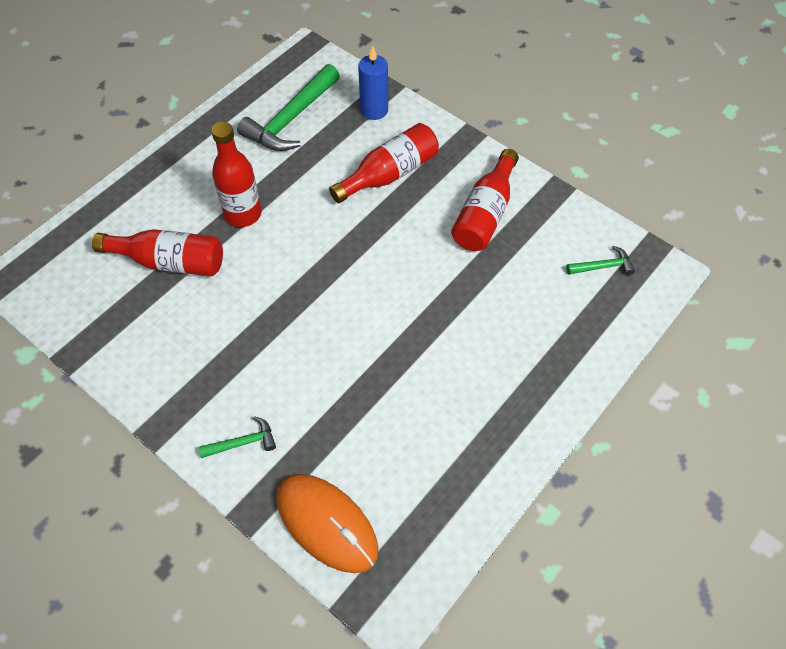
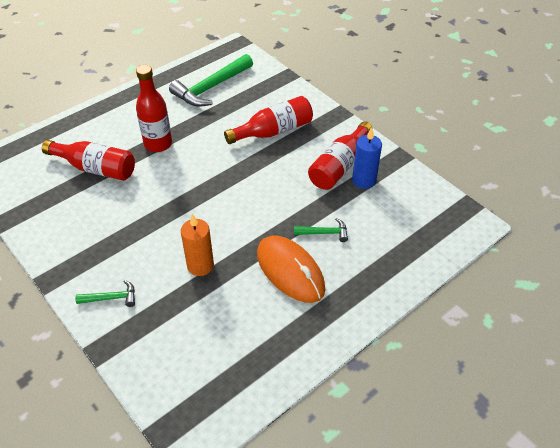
camera: 10 degrees right, 10 degrees down
(326, 524) = (158, 366): orange mouse -> orange mouse (290, 271)
(343, 380) = (200, 265): none -> orange candle
(374, 110) = (273, 89): blue candle -> blue candle (364, 180)
(602, 266) = (424, 214): green hammer -> green hammer (324, 233)

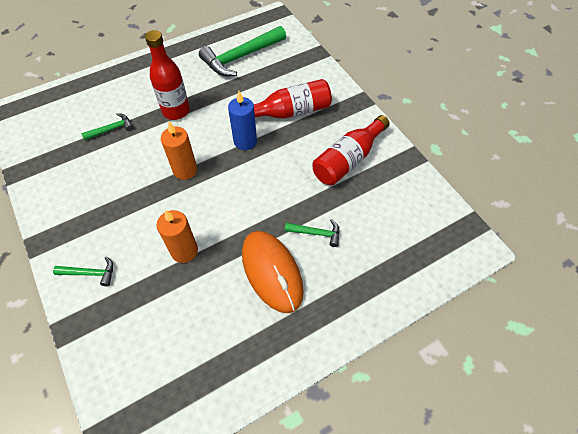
camera: 10 degrees right, 10 degrees up
(95, 168) = (111, 129): red bottle -> green hammer
(182, 195) = (185, 170): none -> orange candle
(364, 180) = (369, 179): blue candle -> blue candle (245, 141)

